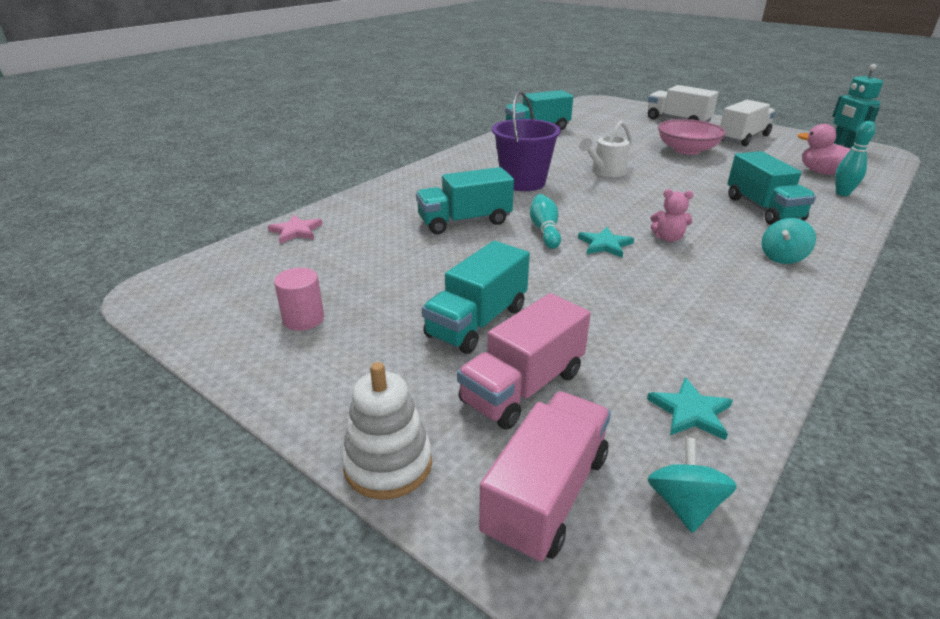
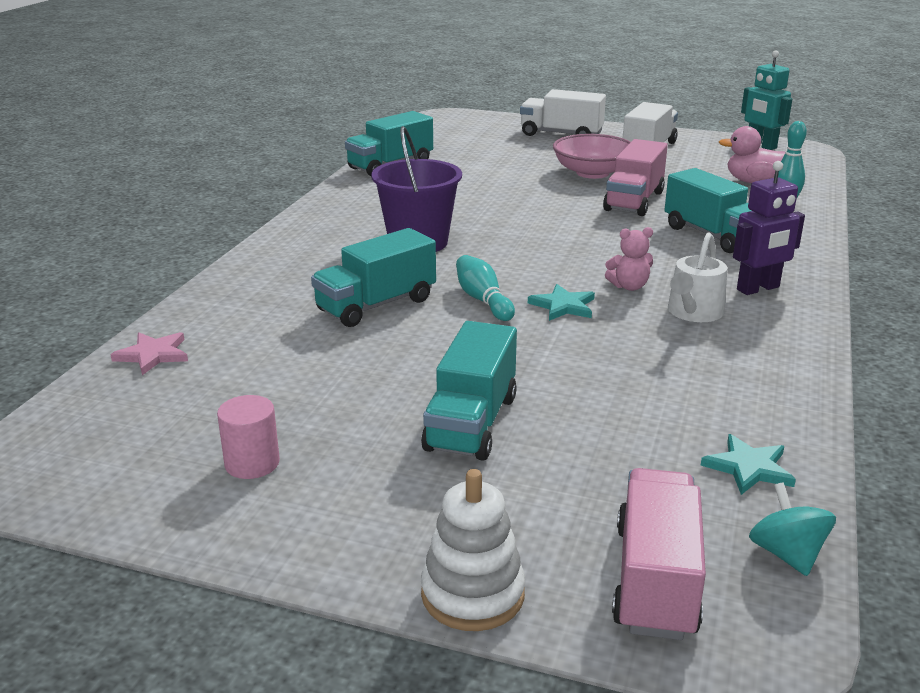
camera: 20 degrees left, 5 degrees down
(523, 387) = (567, 482): pink truck -> pink truck (634, 201)
(606, 172) = (512, 214): white watering can -> white watering can (693, 313)
(782, 257) = (758, 289): turquoise spinning top -> purple robot

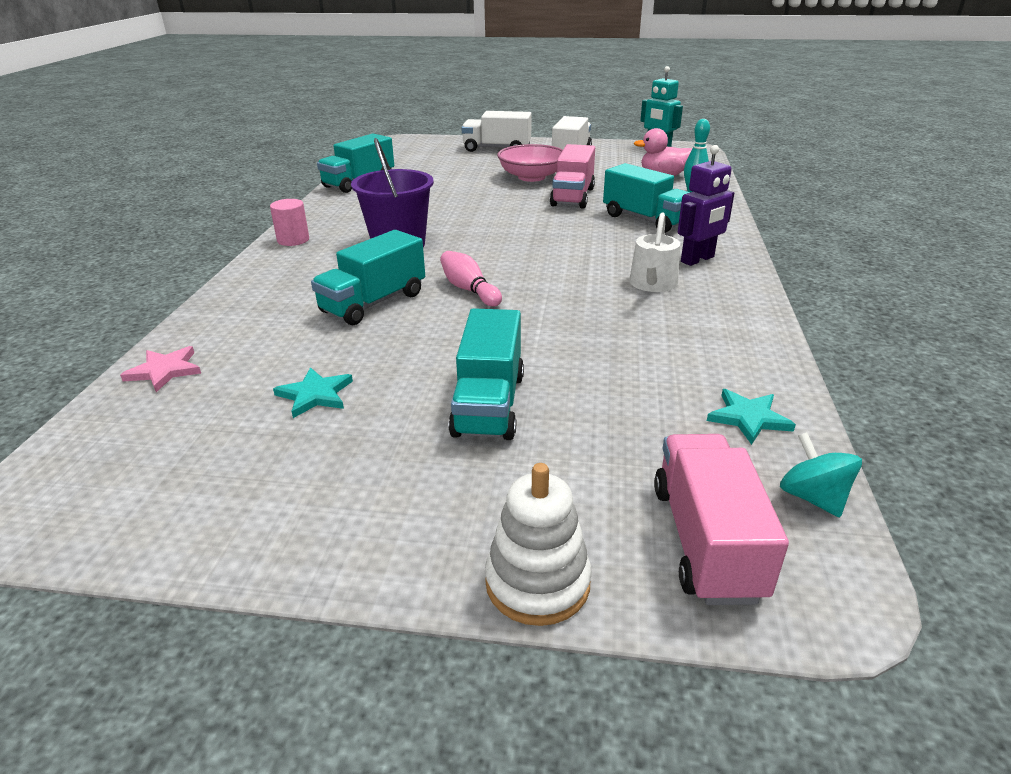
camera: 10 degrees left, 5 degrees up
(252, 463) = (283, 470): pink cylinder -> pink cylinder (293, 240)
(483, 300) = (469, 290): turquoise bowling pin -> pink bowling pin
(563, 306) = (541, 288): turquoise star -> turquoise star (315, 395)
(629, 286) = (591, 267): pink teddy bear -> none

